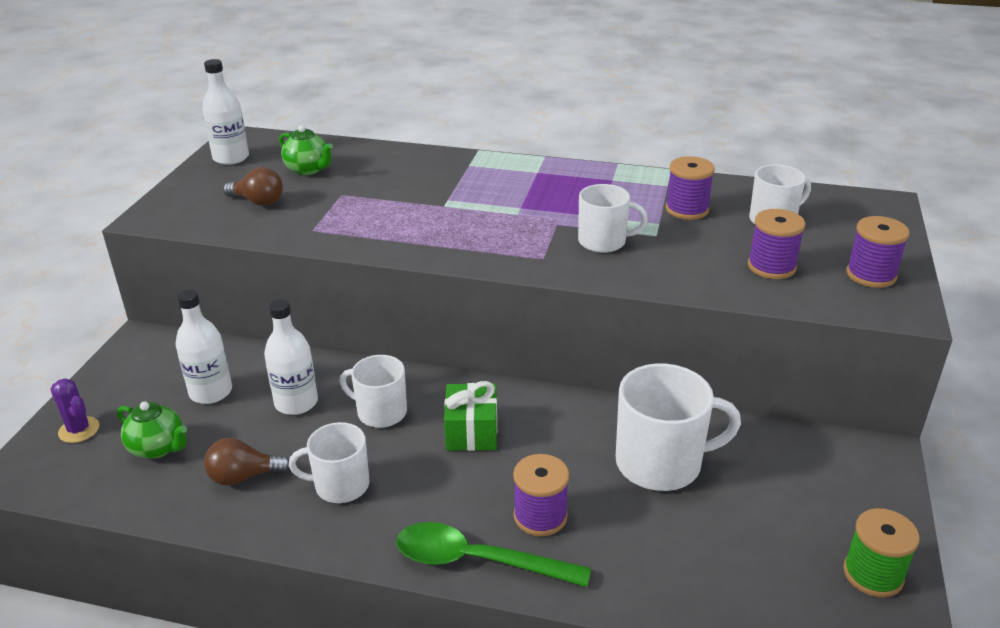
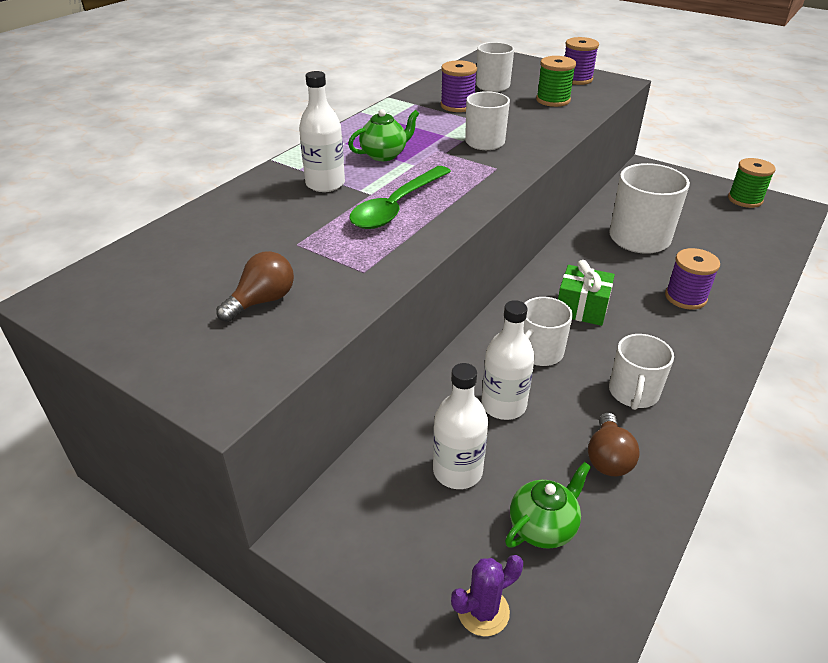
camera: 70 degrees left, 5 degrees up
(231, 158) = (111, 311): white bottle -> white bottle (325, 184)
(308, 169) = (212, 257): green teapot -> green teapot (384, 155)
(478, 561) = (729, 335): green spoon -> green spoon (397, 206)
(771, 267) = (553, 100): purple spool -> green spool

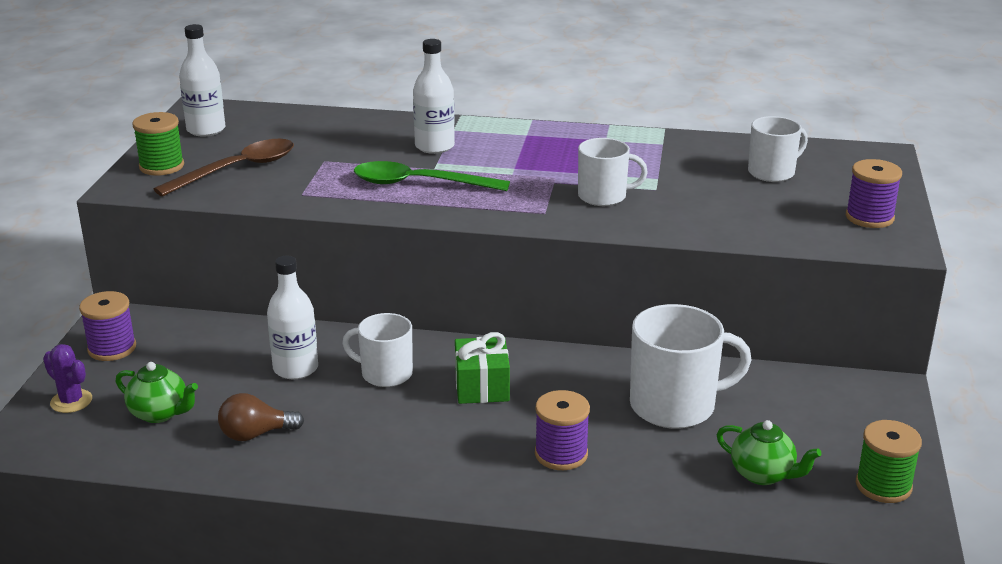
camera: 65 degrees right, 10 degrees down
(262, 301) = (237, 170): brown light bulb -> brown spoon
(384, 155) = (519, 157): green teapot -> green teapot (763, 474)
(457, 106) = (684, 165): purple spool -> purple spool (112, 348)
(457, 471) = (203, 362): white bottle -> white bottle (206, 130)
(553, 100) = (772, 213): green spool -> green spool (161, 166)
(633, 393) = (356, 437): white mug -> none

